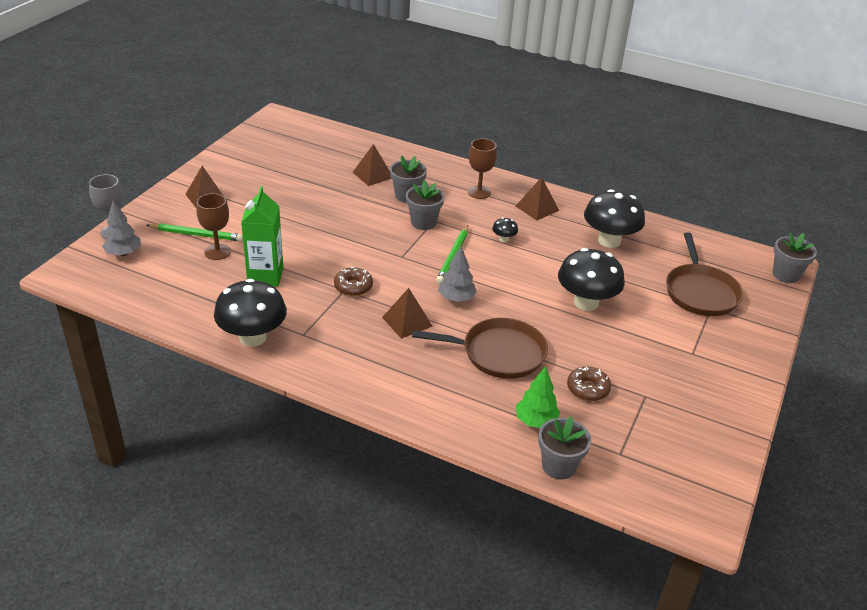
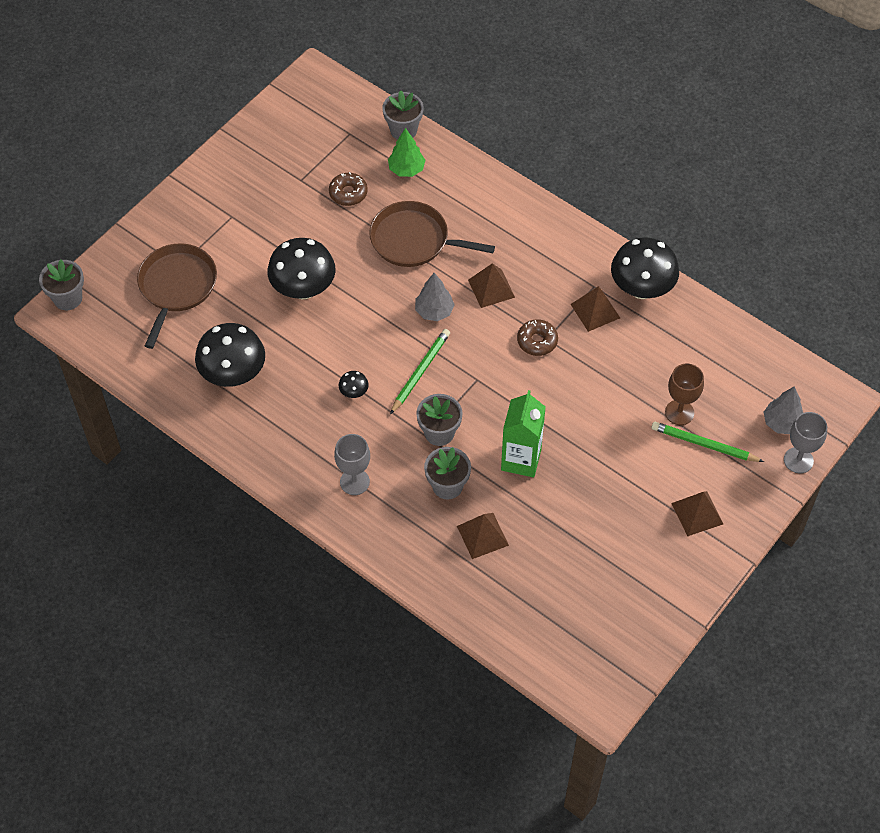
camera: 165 degrees left, 20 degrees up
(265, 276) = (627, 368): green carton -> green carton (521, 459)
(479, 192) = (354, 482): brown goblet -> grey goblet
(537, 208) = (293, 442): brown pyramid -> brown pyramid (595, 311)

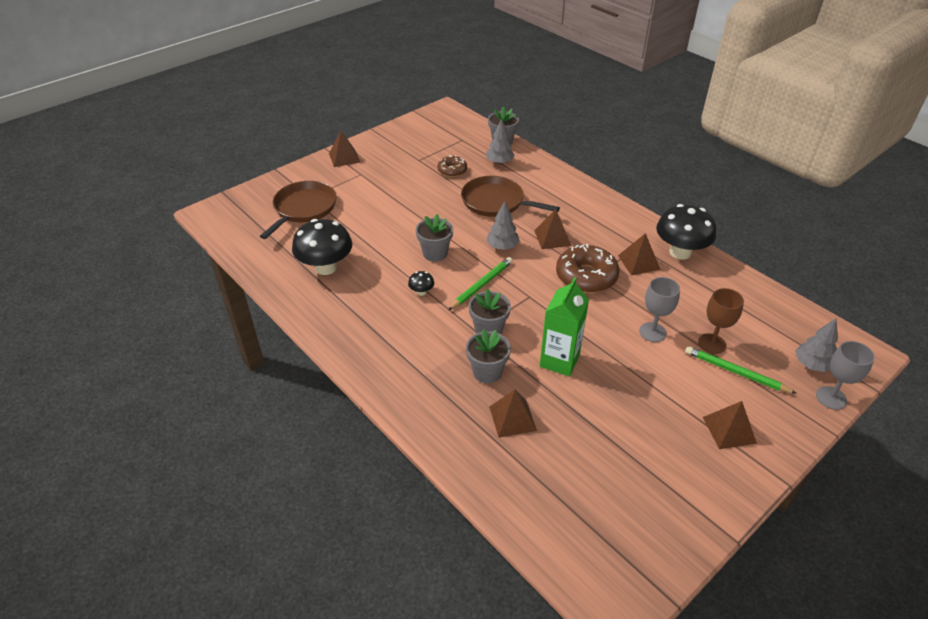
camera: 10 degrees right, 15 degrees down
(68, 298) = (219, 206): grey flower pot -> grey flower pot (435, 253)
(201, 190) = (344, 157): none -> brown pyramid
(303, 288) = (401, 221): black mushroom -> none
(354, 482) = (403, 357): grey goblet -> grey goblet (652, 332)
(406, 169) = (499, 162): green tree -> grey tree
(537, 341) = (586, 276): brown donut -> brown donut, size x1.76

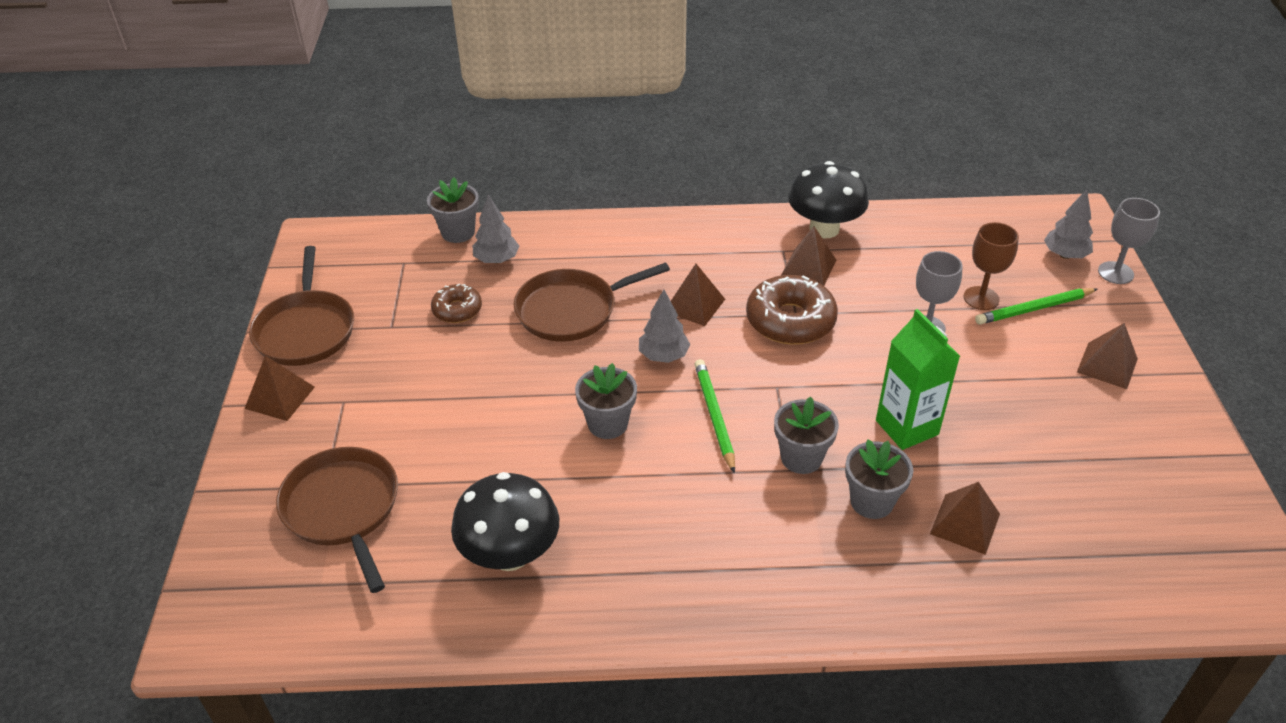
camera: 50 degrees left, 0 degrees up
(389, 141) = (306, 330): none -> brown pan
(421, 292) = (669, 480): black mushroom -> none

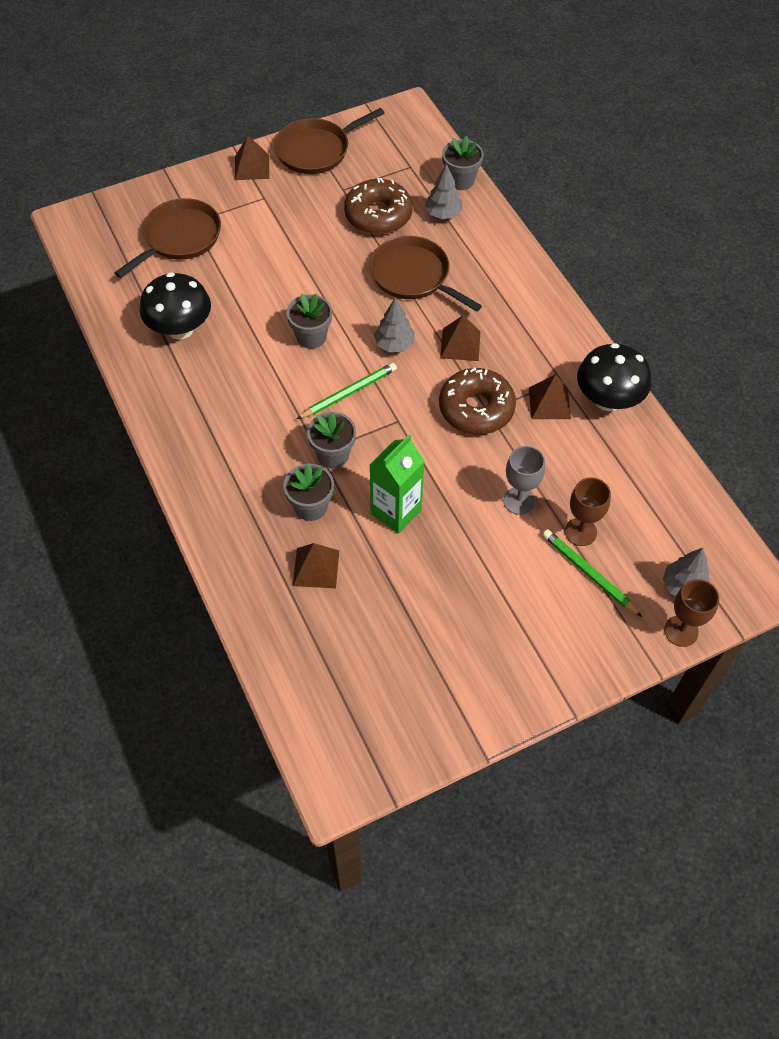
camera: 65 degrees right, 15 degrees up
(457, 310) = (378, 215): brown donut -> brown donut, size x1.76
(1107, 365) = (543, 639): brown pyramid -> none
(1115, 273) = (681, 631): grey goblet -> brown goblet

